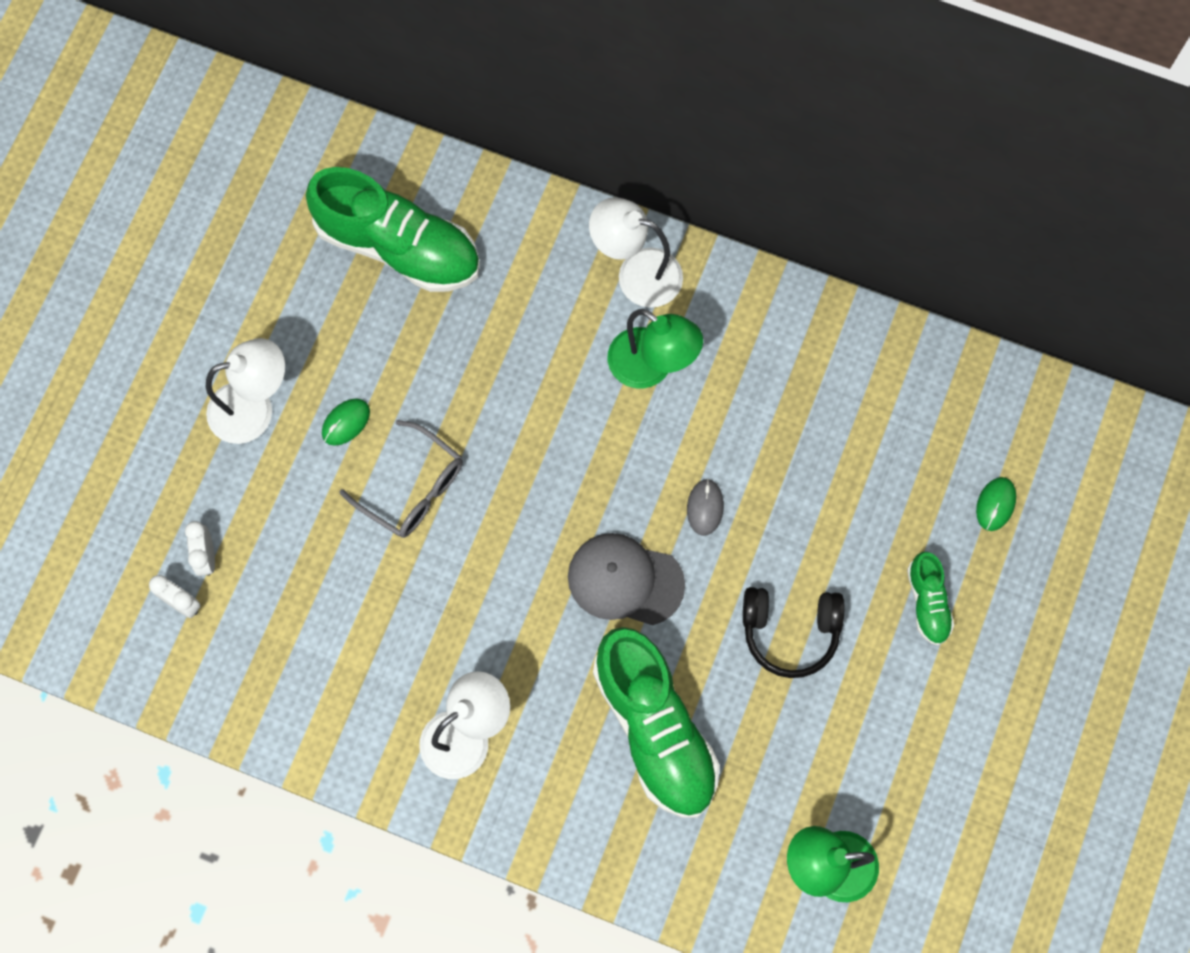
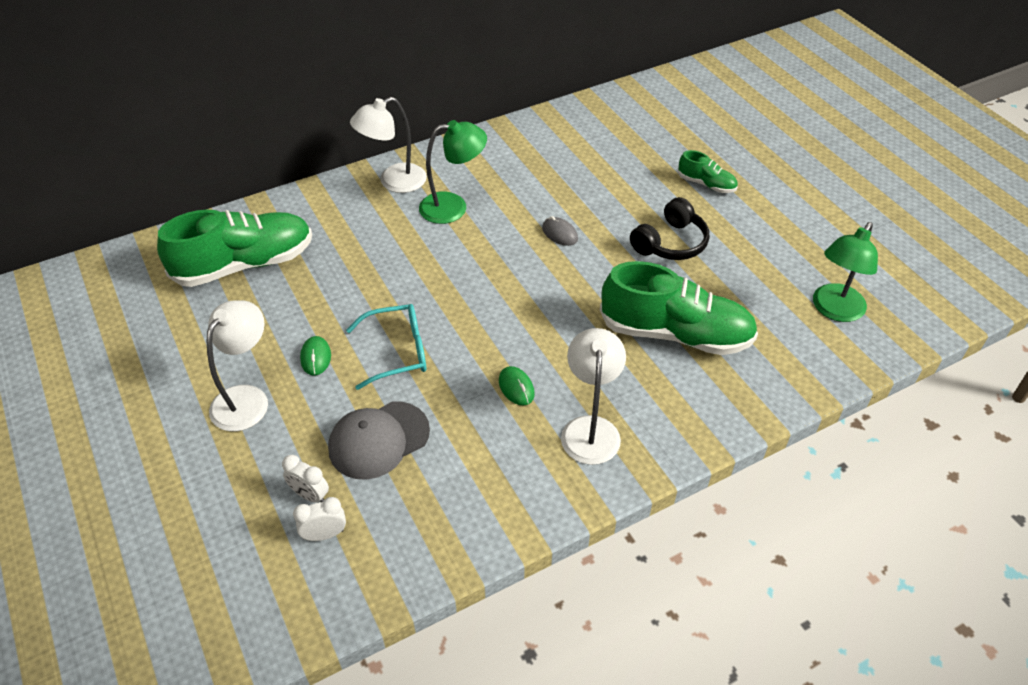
camera: 50 degrees left, 25 degrees down
(413, 489) = (398, 352): grey glasses -> turquoise glasses
(625, 580) = (567, 291): grey cap -> grey cap (378, 440)
(995, 504) = (676, 134): green mouse -> green mouse (516, 387)

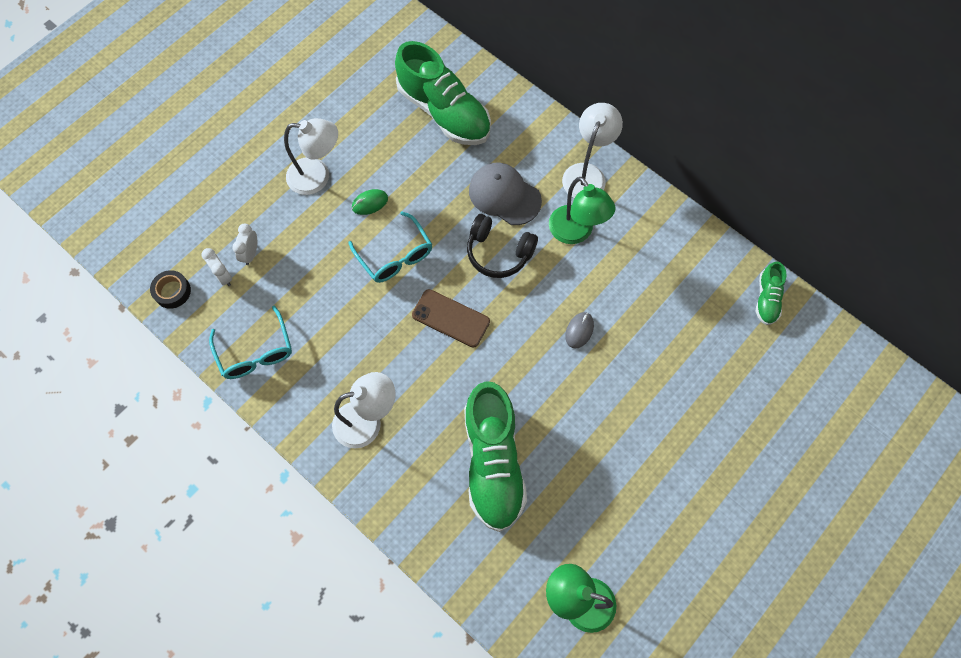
camera: 70 degrees right, 20 degrees up
(312, 604) = (172, 291): none -> black tape
(378, 440) = (309, 277): grey cap -> grey cap (504, 195)
(394, 182) = (587, 174): white lamp -> white lamp turned 75 degrees clockwise
(452, 522) = (255, 352): none -> turquoise glasses
(499, 324) = (451, 318): none -> brown phone
(516, 387) = (389, 354): green mouse -> none
(670, 243) = (608, 430): black headphones -> black headphones (498, 252)
(706, 184) = (710, 444): green shoe -> green shoe (767, 299)

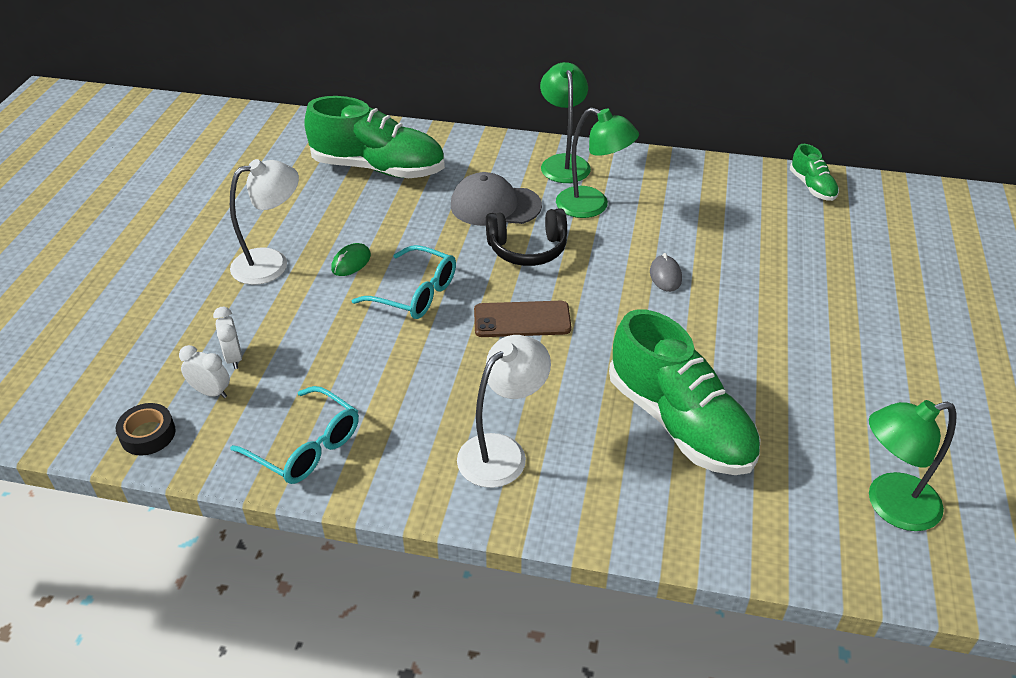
camera: 30 degrees left, 25 degrees down
(587, 174) = (563, 163): white lamp -> green lamp

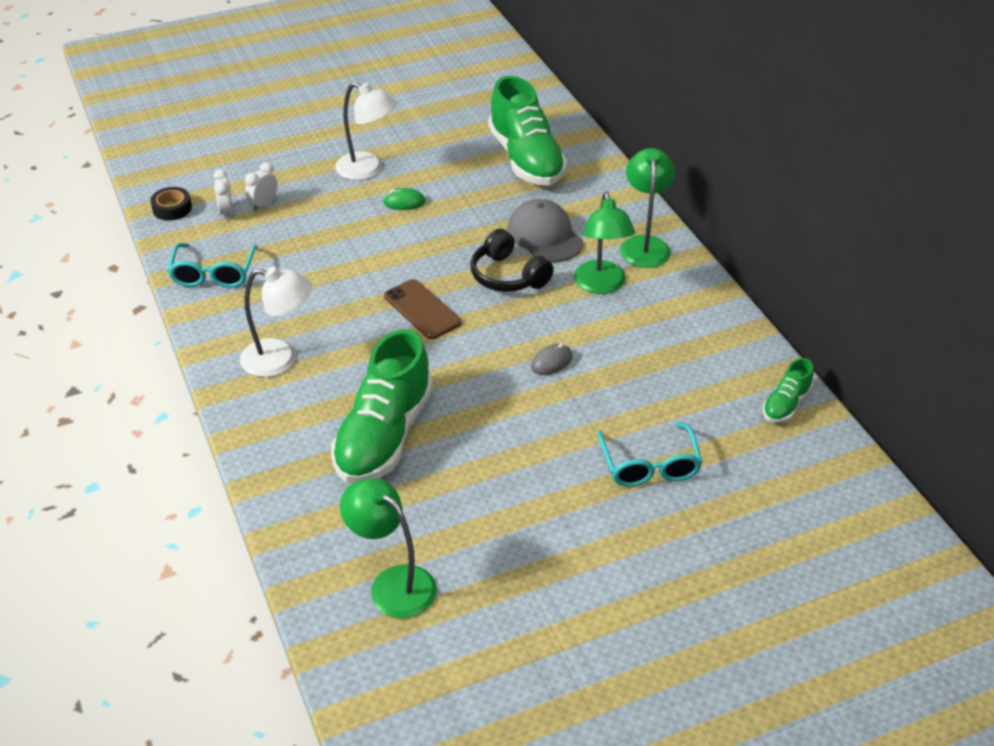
camera: 55 degrees right, 0 degrees up
(416, 293) = (400, 247): turquoise glasses -> turquoise glasses (649, 466)
(563, 163) = (644, 245): green lamp -> green lamp turned 45 degrees counterclockwise

